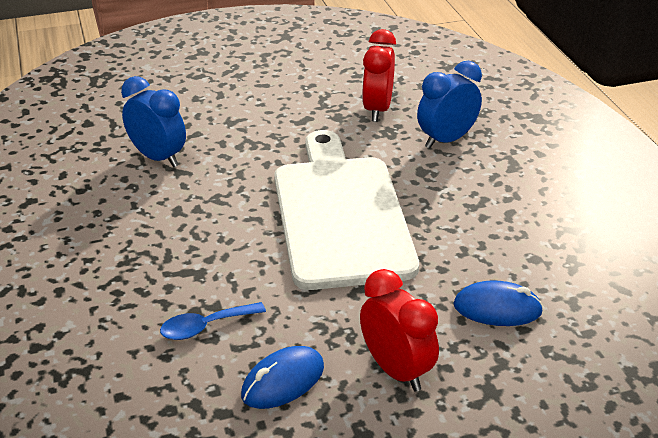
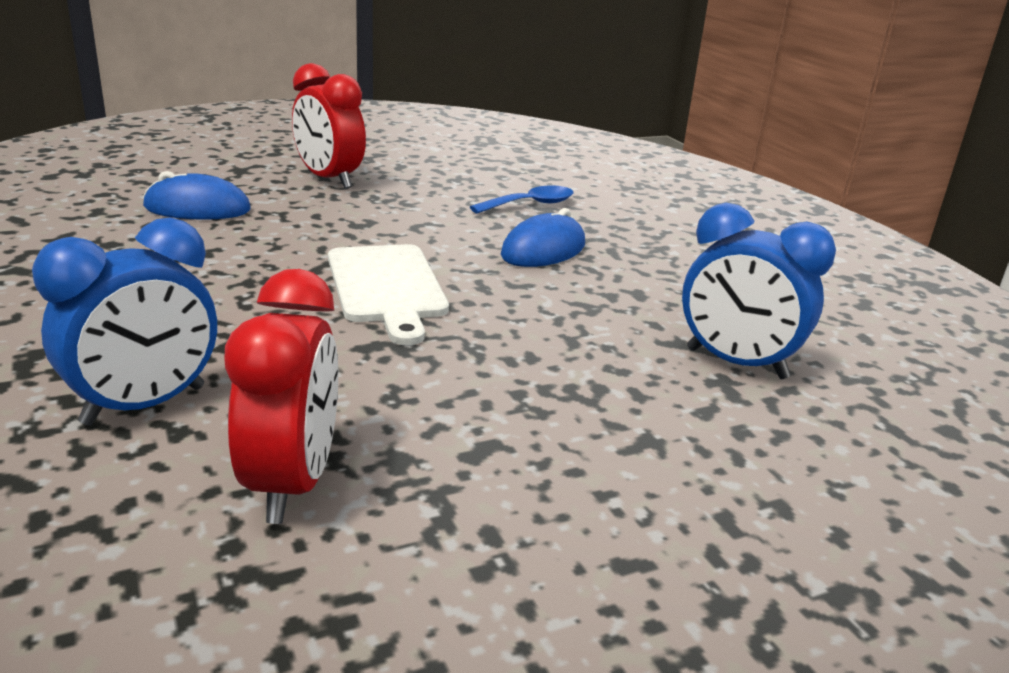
camera: 170 degrees right, 10 degrees down
(283, 381) = (439, 178): blue mouse -> blue mouse (543, 250)
(341, 214) = (386, 287): white cutting board -> white cutting board, size x0.54

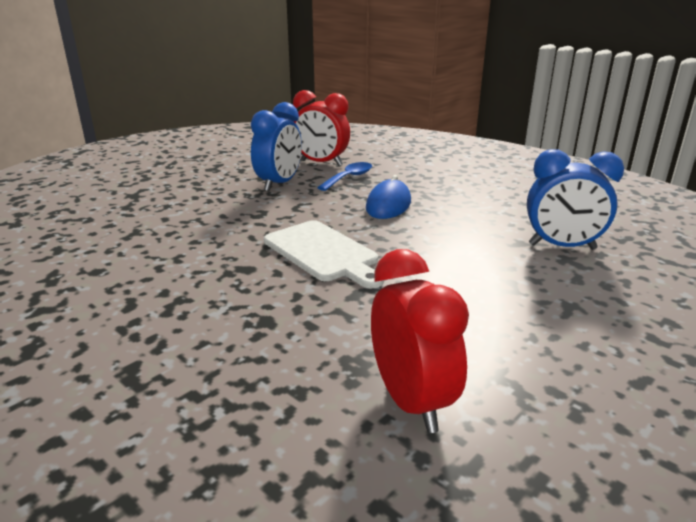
camera: 20 degrees left, 0 degrees up
(144, 405) = (256, 381): blue clock -> blue clock (279, 184)
(197, 208) = (134, 230): blue mouse -> none
(329, 180) = (204, 189): red clock -> red clock (321, 163)

